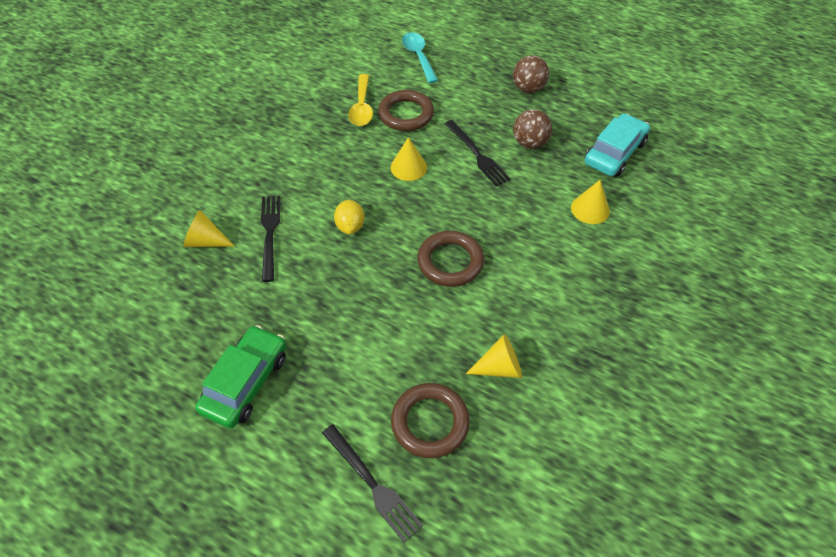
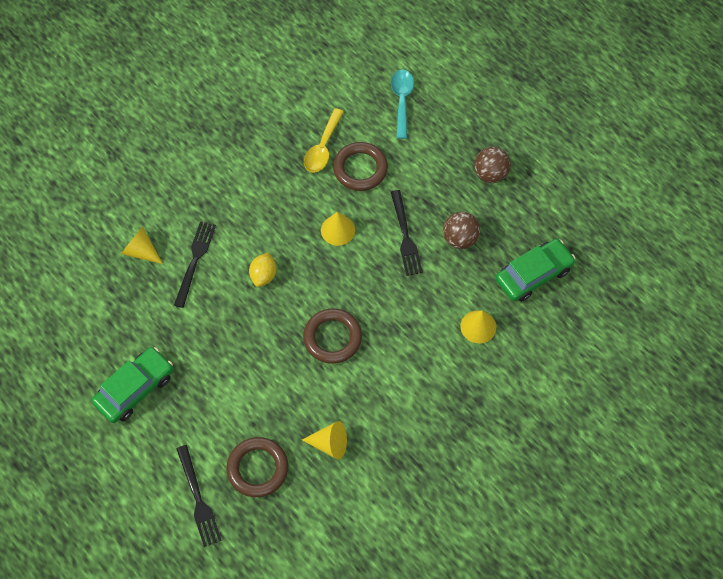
camera: 20 degrees right, 10 degrees up
(614, 153) = (533, 274): turquoise car -> green car

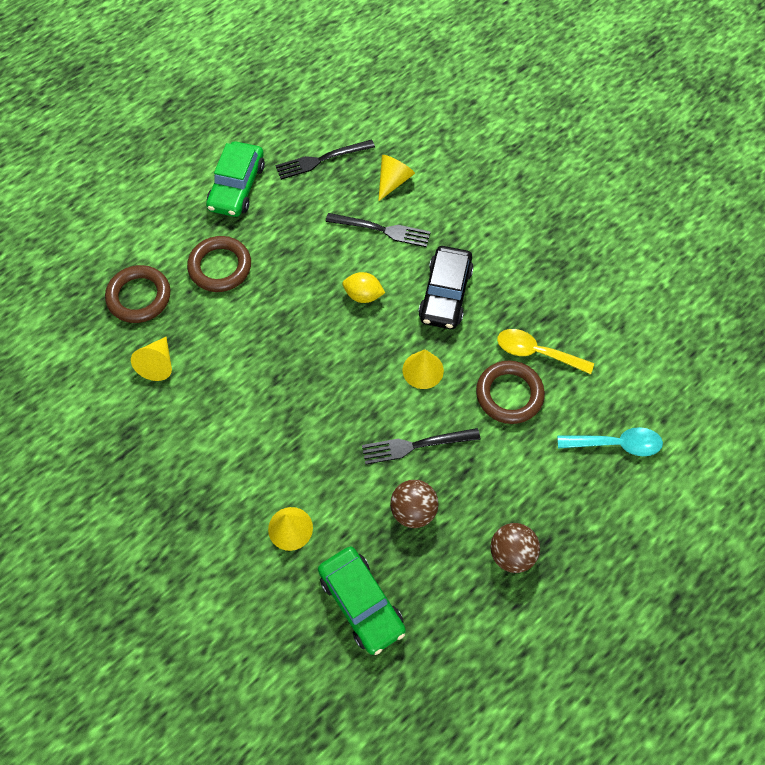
camera: 90 degrees right, 0 degrees up
(135, 389) = (237, 186): green car -> green car turned 60 degrees clockwise
(198, 499) = (114, 246): black fork -> black fork (321, 160)
(265, 211) = (445, 294): none -> black car
(332, 338) = (283, 366): brown ring -> brown ring (220, 267)

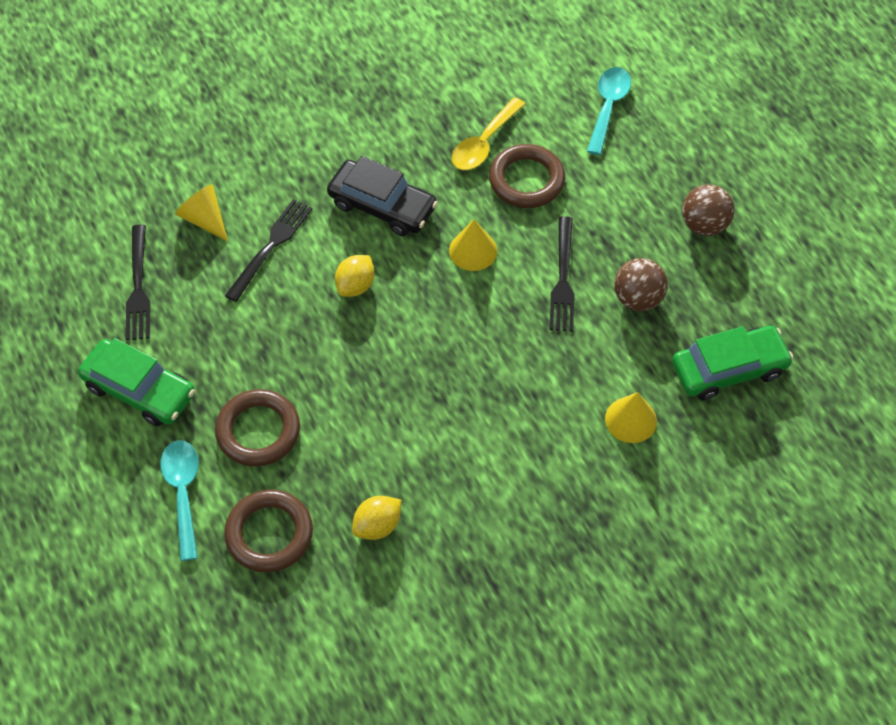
camera: 75 degrees left, 5 degrees down
(158, 364) = (377, 525): yellow cone -> yellow lemon
(161, 236) = (183, 493): none -> turquoise spoon

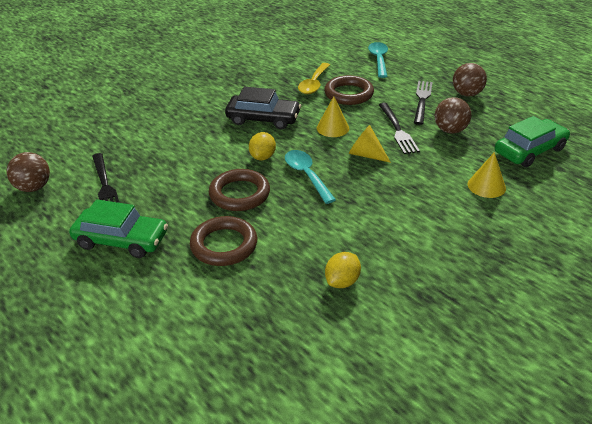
camera: 15 degrees left, 20 degrees down
(49, 268) = (34, 187): none -> brown ball
(183, 493) = (176, 295): turquoise spoon -> turquoise spoon (306, 175)
(204, 219) = (144, 144): yellow cone -> yellow cone (366, 155)
(269, 534) = (258, 306): brown ring -> brown ring (239, 194)
(271, 246) = (195, 149): black fork -> black fork (422, 100)

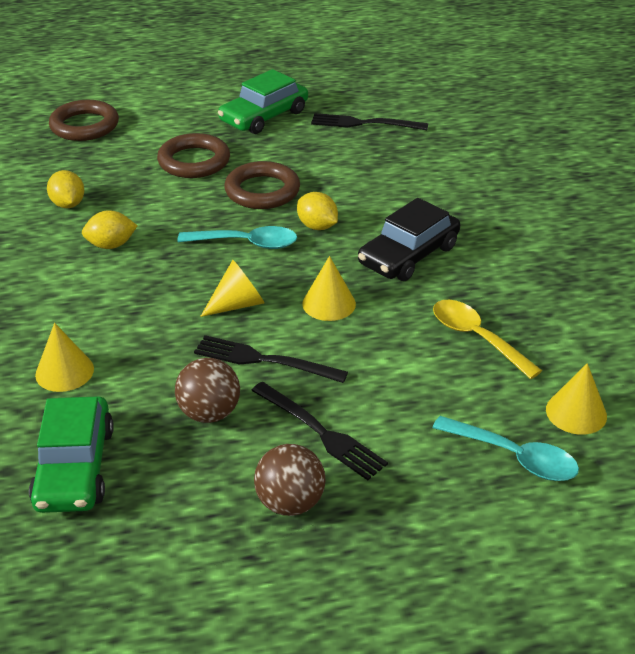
camera: 120 degrees right, 0 degrees up
(34, 187) = (399, 90): brown ball -> none
(337, 54) = (576, 412): none -> yellow cone
(348, 94) = (412, 360): brown ring -> brown ring (84, 126)
(366, 230) = (111, 245): none -> yellow lemon

